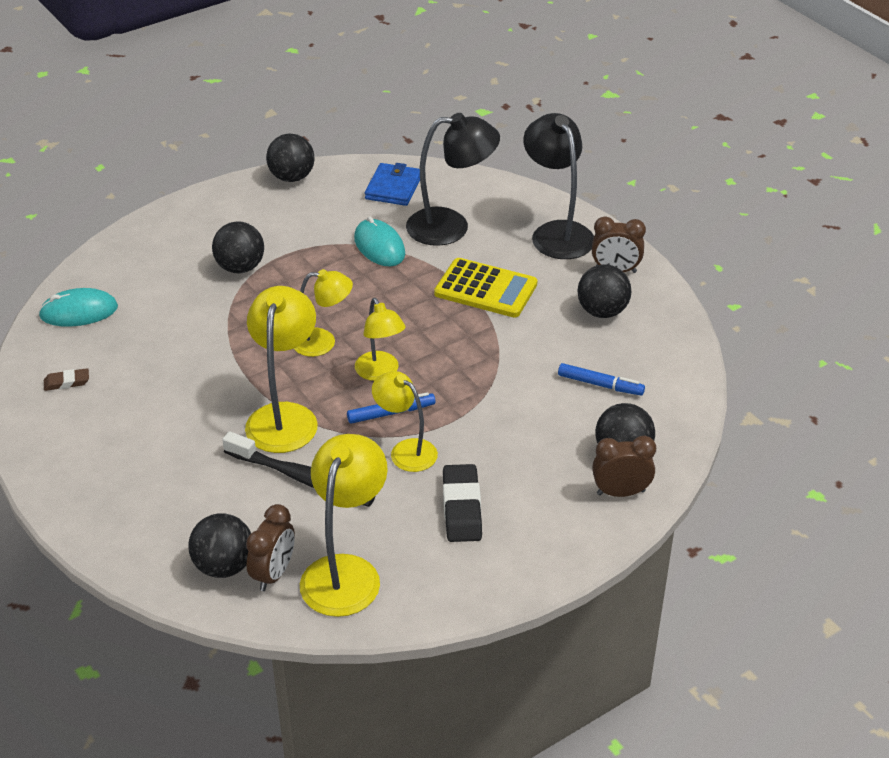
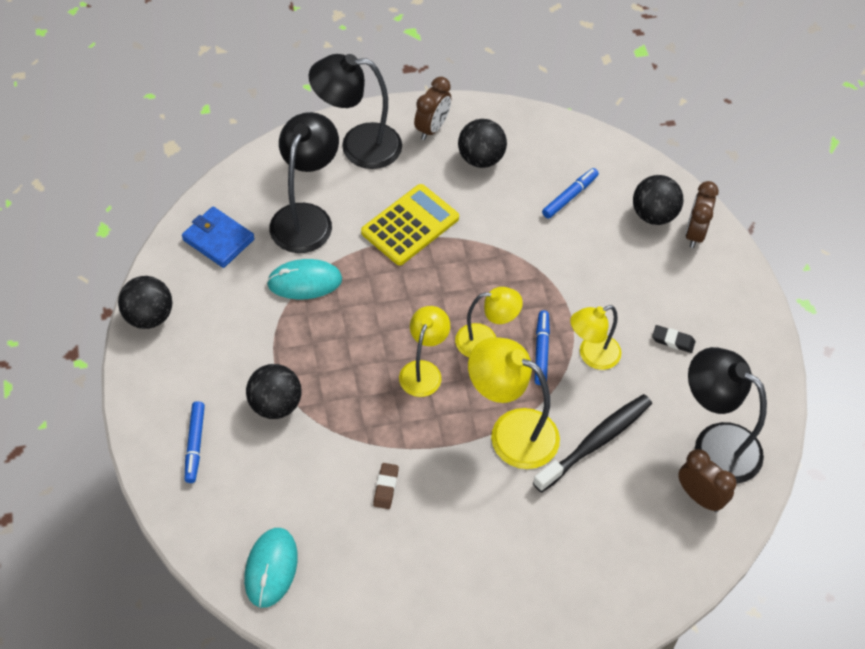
camera: 70 degrees left, 15 degrees up
(67, 382) = (379, 604): brown eraser -> brown eraser (386, 487)
(179, 237) = (195, 444): none -> blue marker
(224, 566) = (678, 532): black ball -> none
(346, 572) = (715, 444): yellow lamp -> black lamp
(461, 508) = (673, 341): black eraser -> black eraser, size x0.55

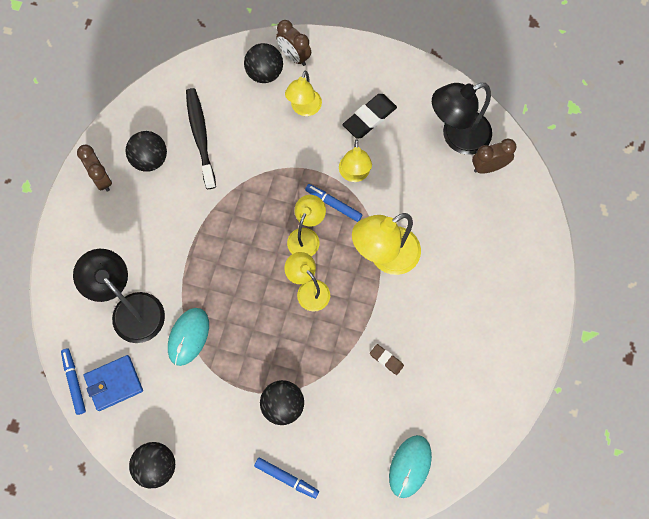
camera: 60 degrees left, 15 degrees up
(271, 568) = (410, 466): turquoise mouse -> turquoise mouse turned 75 degrees clockwise
(358, 146) = (86, 239): black lamp -> none
(410, 225) = (181, 238): yellow calculator -> none
(569, 196) = (218, 118): blue marker -> blue marker (74, 382)
(595, 442) = (419, 208): black toothbrush -> black toothbrush (200, 137)
(638, 271) = (304, 109): none -> yellow lamp
(673, 341) = (369, 118): black eraser -> black eraser, size x1.82

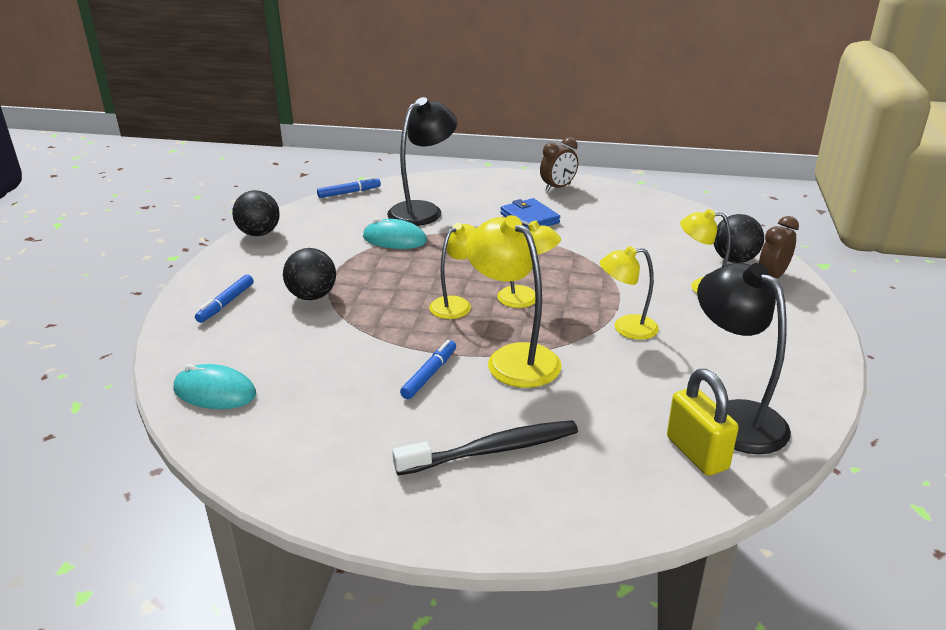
camera: 85 degrees right, 40 degrees down
(114, 383) = (346, 209): blue wallet -> blue wallet (529, 218)
(150, 159) = (589, 207): black ball -> none
(200, 137) = (628, 229): black toothbrush -> black toothbrush (492, 450)
(333, 204) = (577, 315): blue marker -> blue marker (429, 374)
(369, 118) = (718, 336): black eraser -> none
(386, 360) = (365, 366): brown eraser -> none
(488, 167) = (696, 453): brown clock -> yellow padlock

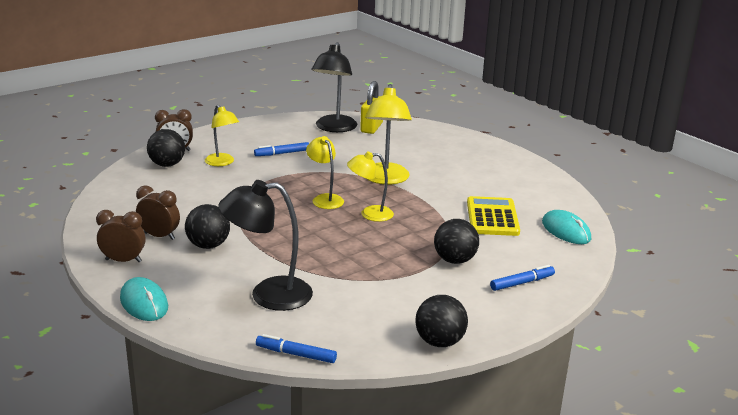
camera: 140 degrees left, 5 degrees down
(322, 366) = (492, 217): none -> yellow calculator
(394, 239) = (336, 277): turquoise mouse -> turquoise mouse (144, 303)
(429, 374) = (439, 191): blue marker -> blue marker (282, 153)
(492, 450) = (451, 158): black toothbrush -> none
(529, 218) = (208, 245): blue wallet -> black ball
(576, 209) = (159, 236): none -> brown clock
(626, 328) = (304, 166): yellow lamp -> none

